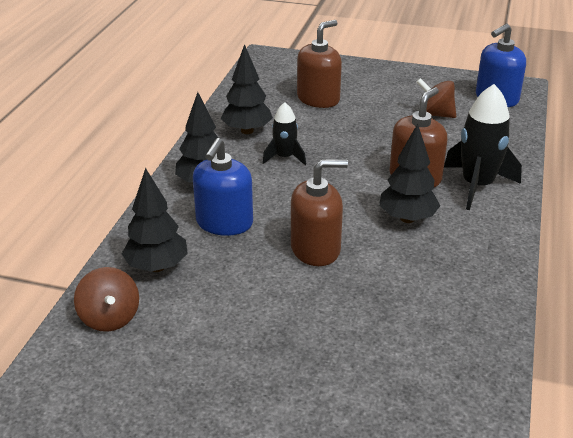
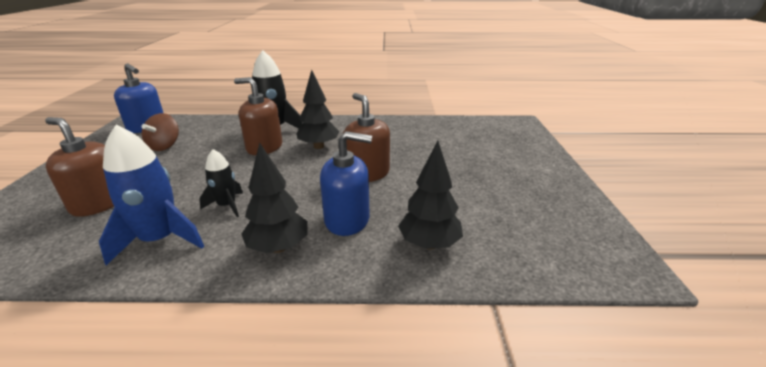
camera: 105 degrees left, 5 degrees down
(110, 318) = (511, 253): brown spinning top -> none
(247, 131) = (160, 239): black tree -> blue rocket

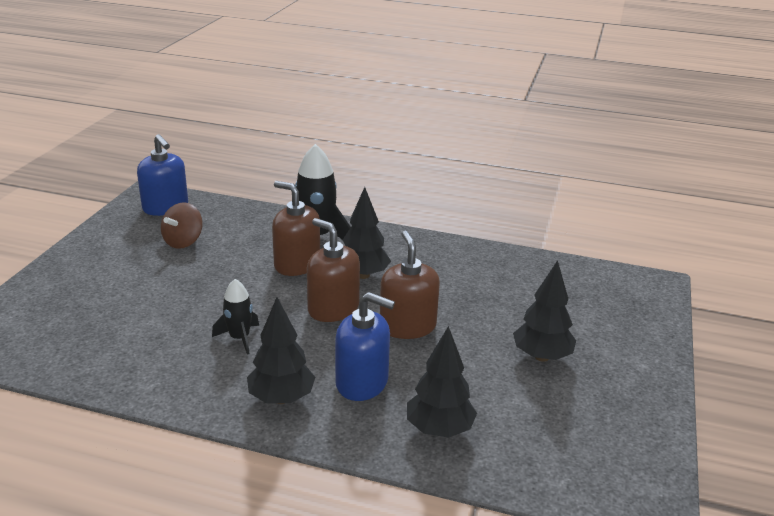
camera: 15 degrees right, 0 degrees up
(99, 203) = (112, 309): brown soap dispenser -> brown soap dispenser (333, 309)
(160, 239) = (168, 364): blue rocket -> none
(476, 176) = (541, 356): none -> black tree

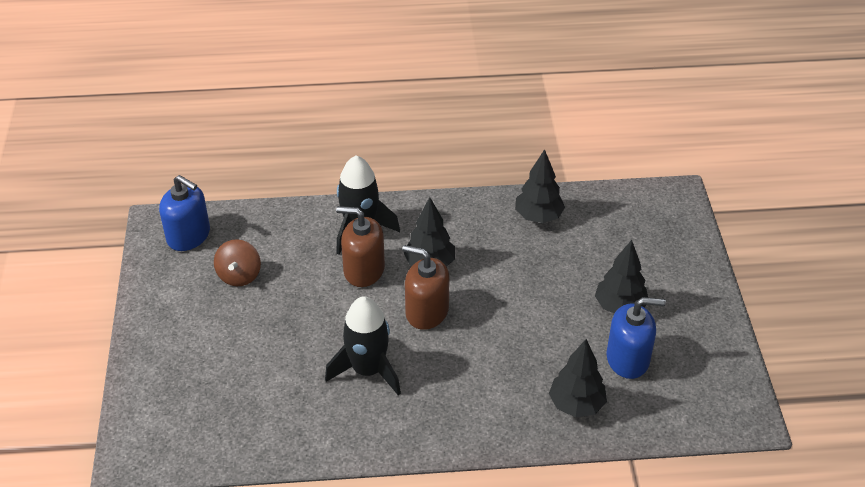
camera: 20 degrees left, 15 degrees up
(239, 338) = (367, 370): black rocket -> black rocket, size x1.72
(281, 398) = (441, 418): black tree -> black tree (538, 217)
(362, 382) = (494, 381): blue soap dispenser -> blue soap dispenser (628, 359)
(407, 326) = (499, 310): brown soap dispenser -> none

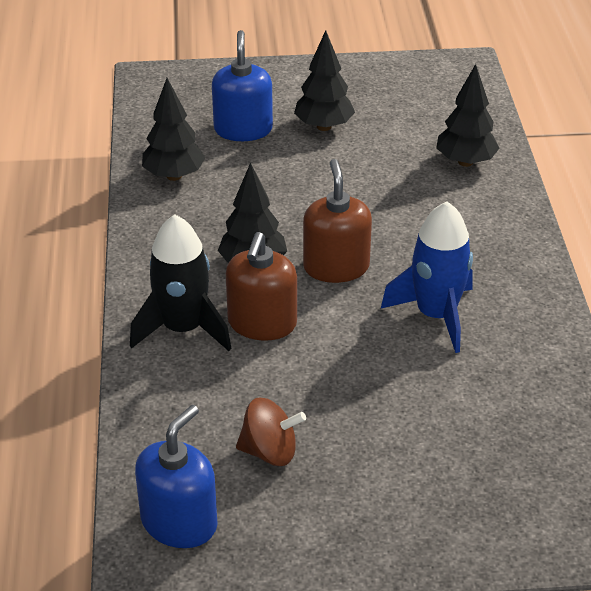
camera: 90 degrees left, 5 degrees down
(367, 370) = (436, 315): black rocket -> blue rocket
(426, 311) = (336, 267): brown soap dispenser -> brown soap dispenser turned 150 degrees clockwise
(628, 359) = (398, 126): blue soap dispenser -> blue soap dispenser (243, 129)

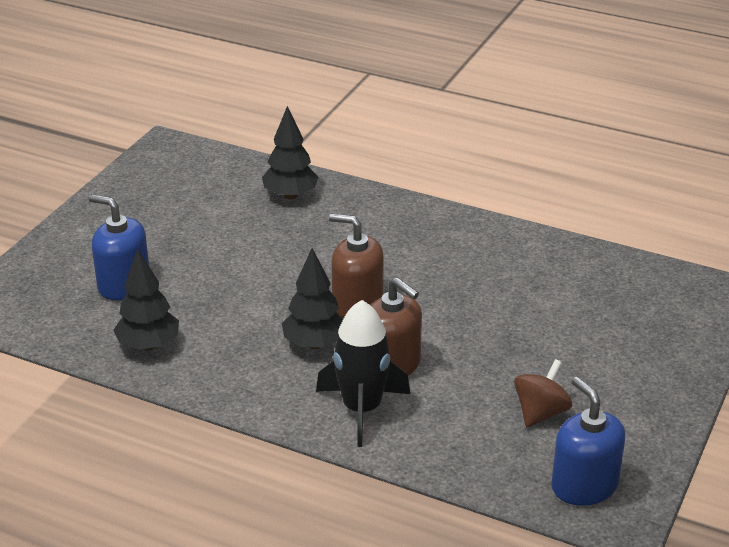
camera: 60 degrees left, 5 degrees down
(324, 126) = (169, 242): black tree -> none
(436, 315) = (455, 279): blue rocket -> none

